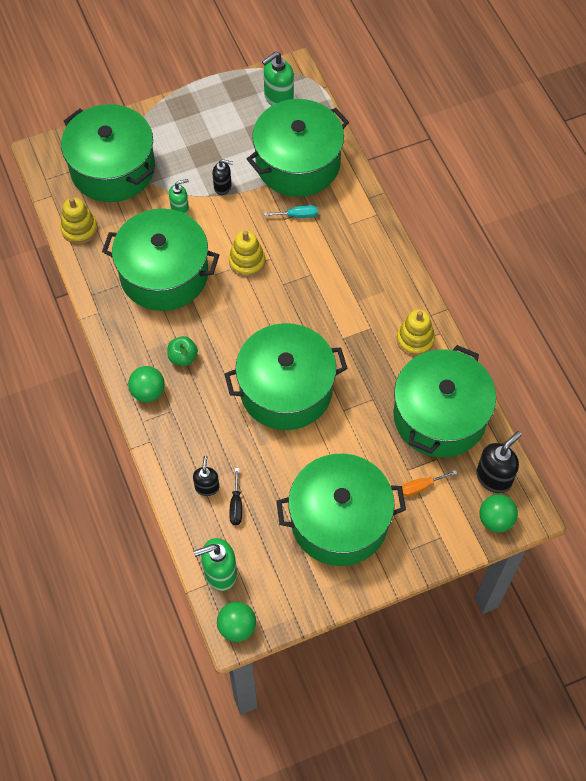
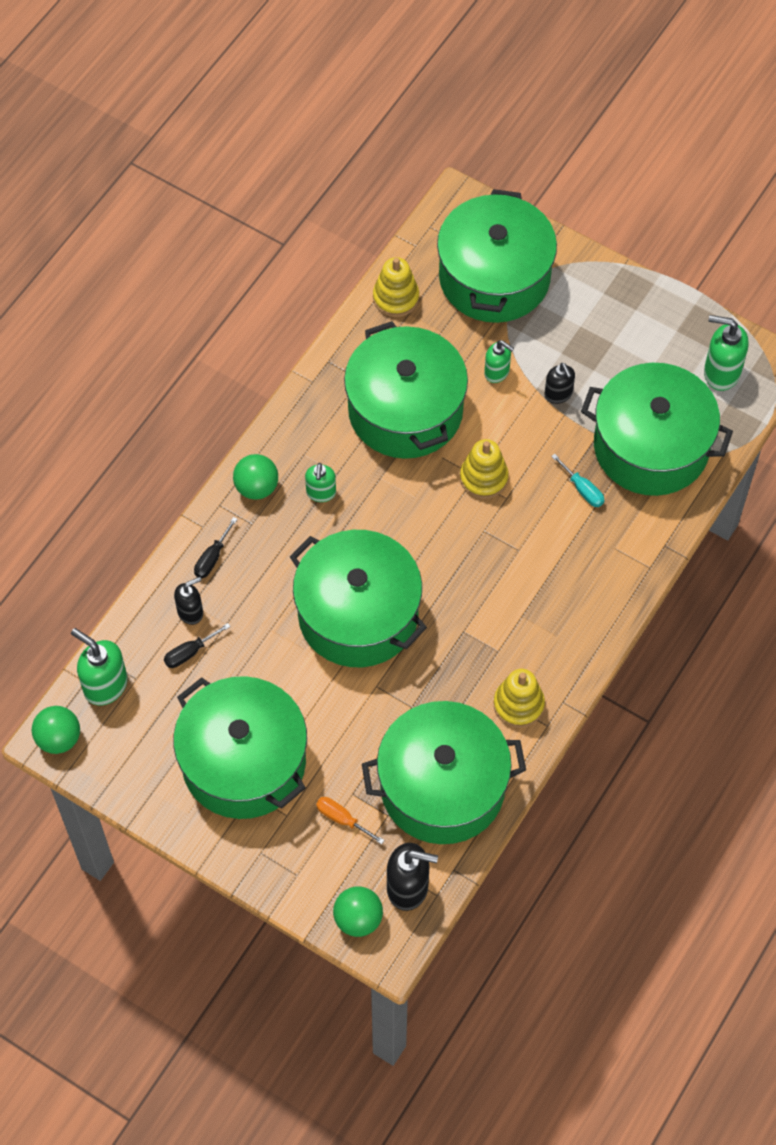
camera: 55 degrees right, 0 degrees up
(178, 449) = (212, 558): none -> black screwdriver
(183, 357) = (321, 493): green apple -> green soap dispenser

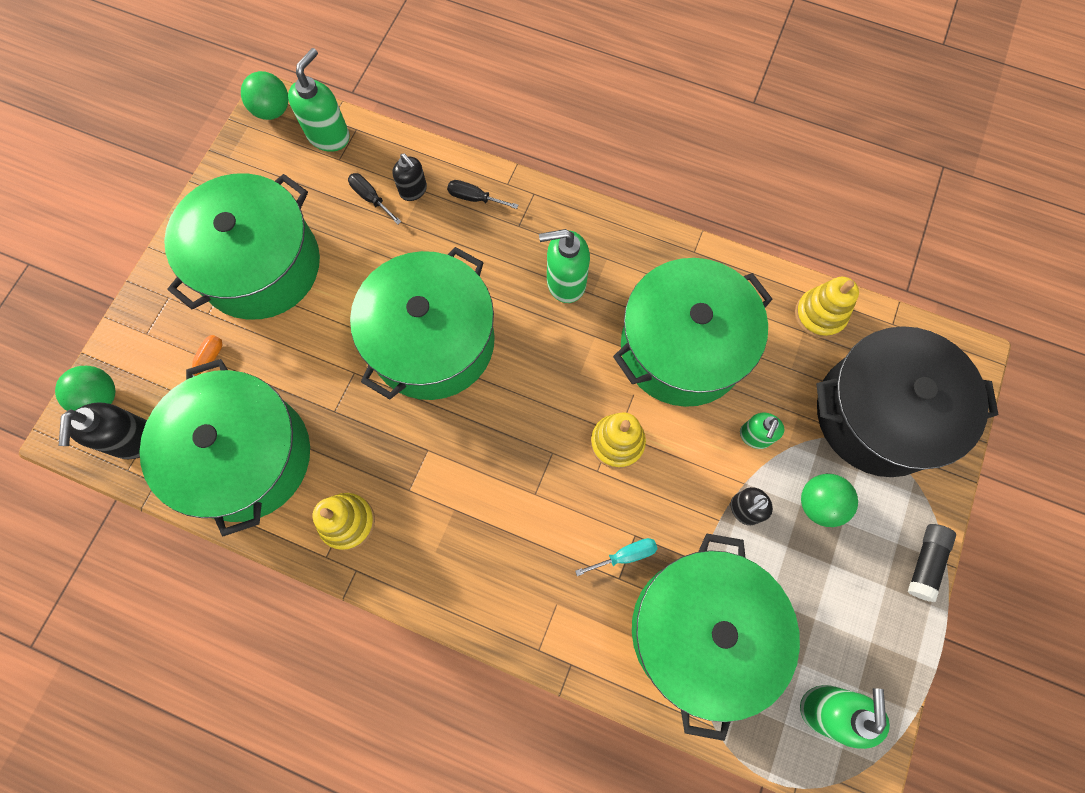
camera: 80 degrees right, 10 degrees up
(256, 487) = (560, 222): green ball -> green ball (819, 503)
(321, 493) = (565, 282): green soap dispenser -> green soap dispenser, size x1.58
(494, 277) = (879, 414): green pot -> black pot
(582, 489) = (625, 555): turquoise screwdriver -> turquoise screwdriver turned 150 degrees counterclockwise
(621, 278) = (925, 562): none -> black glue stick

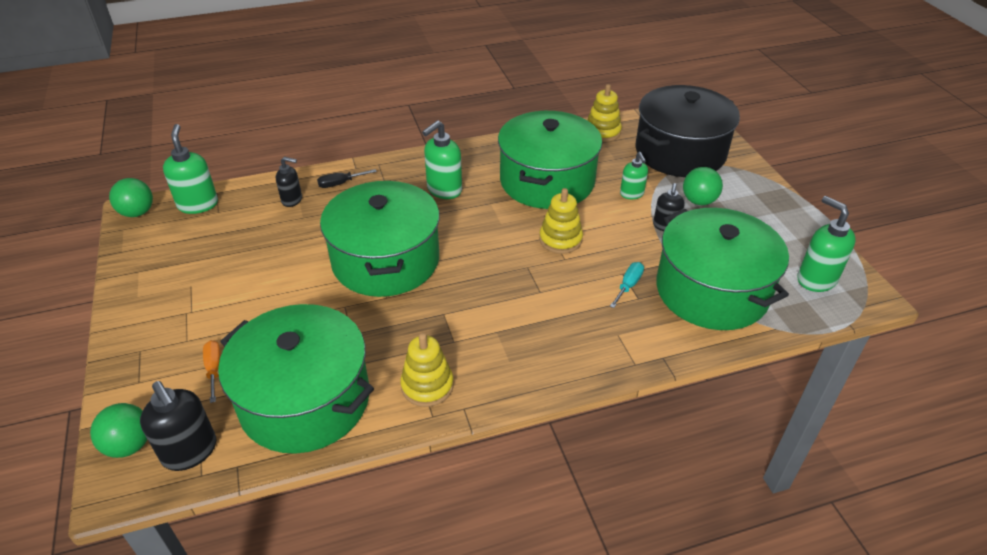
camera: 40 degrees left, 30 degrees down
(260, 265) = (208, 292): green pot -> none
(371, 198) = (263, 218): black screwdriver -> none
(925, 562) = (777, 193): black glue stick -> none

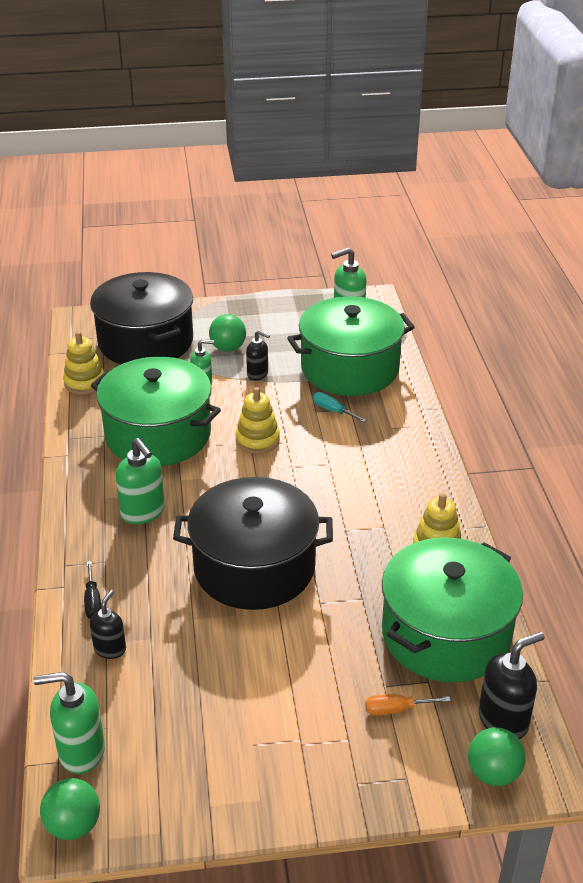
camera: 80 degrees left, 5 degrees down
(386, 260) = (254, 567): green pot -> black pot

